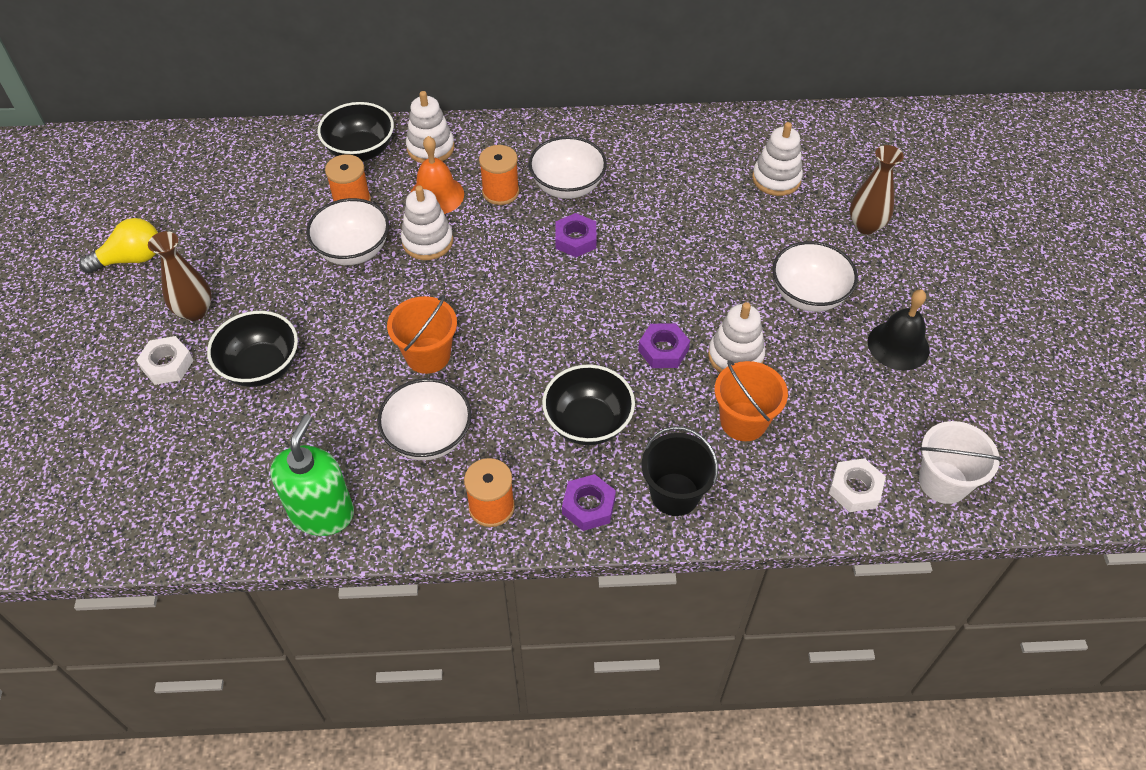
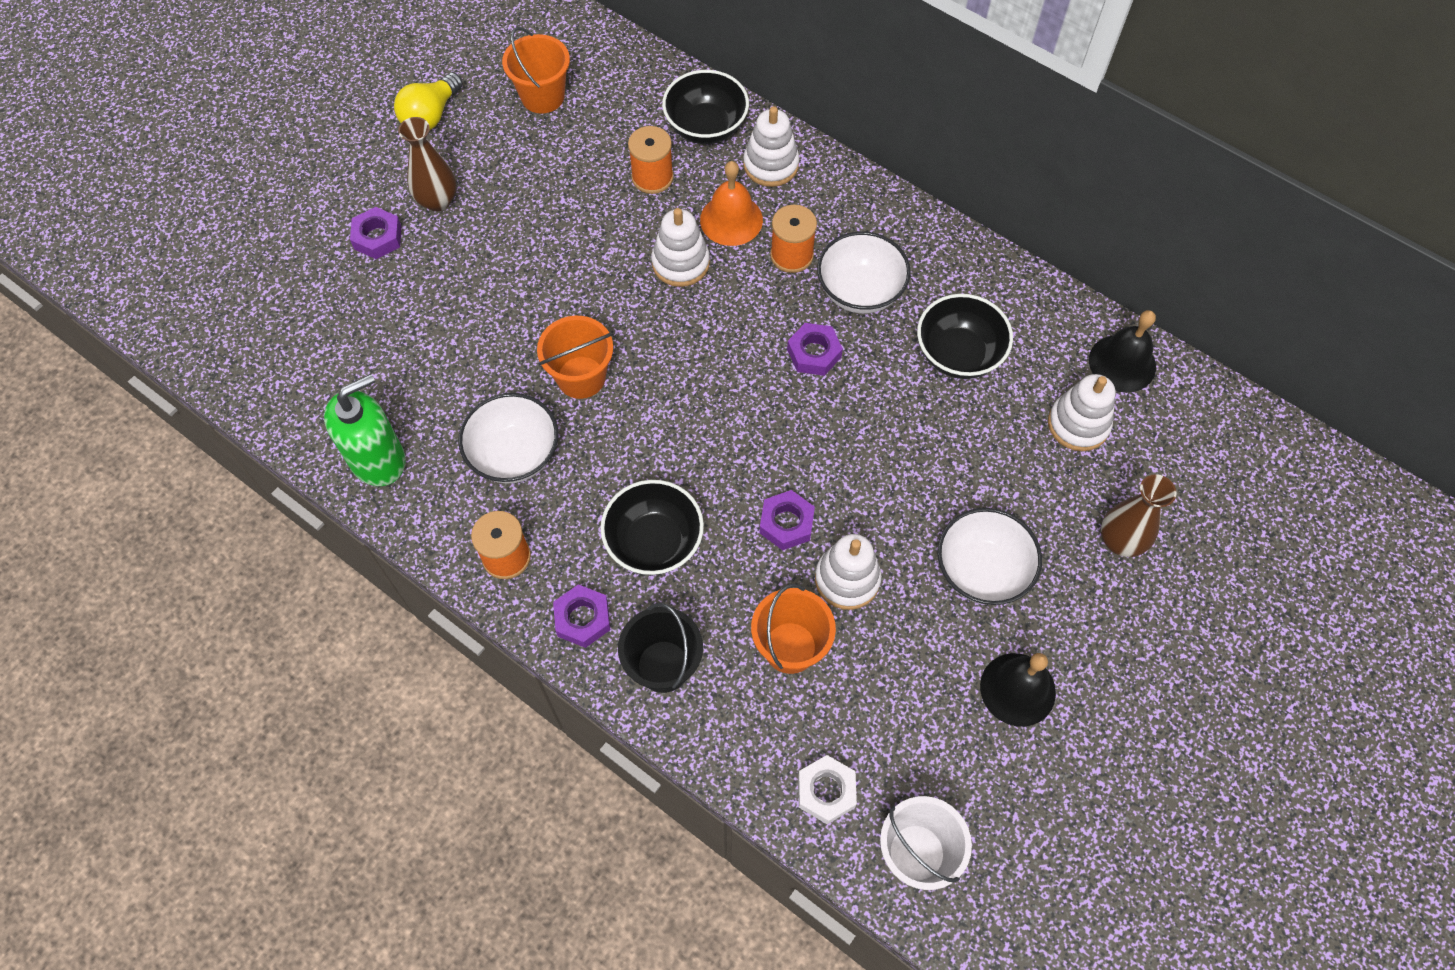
camera: 40 degrees right, 10 degrees up
(131, 259) = (431, 115): yellow light bulb -> yellow light bulb turned 105 degrees clockwise
(167, 364) = (378, 237): white nut -> purple nut
(214, 198) = (542, 96): none -> orange bucket
(261, 367) = (444, 291): black bowl -> black bowl (958, 354)
(353, 250) = (610, 228): white bowl -> none
(765, 131) = (1122, 363): none -> black bell

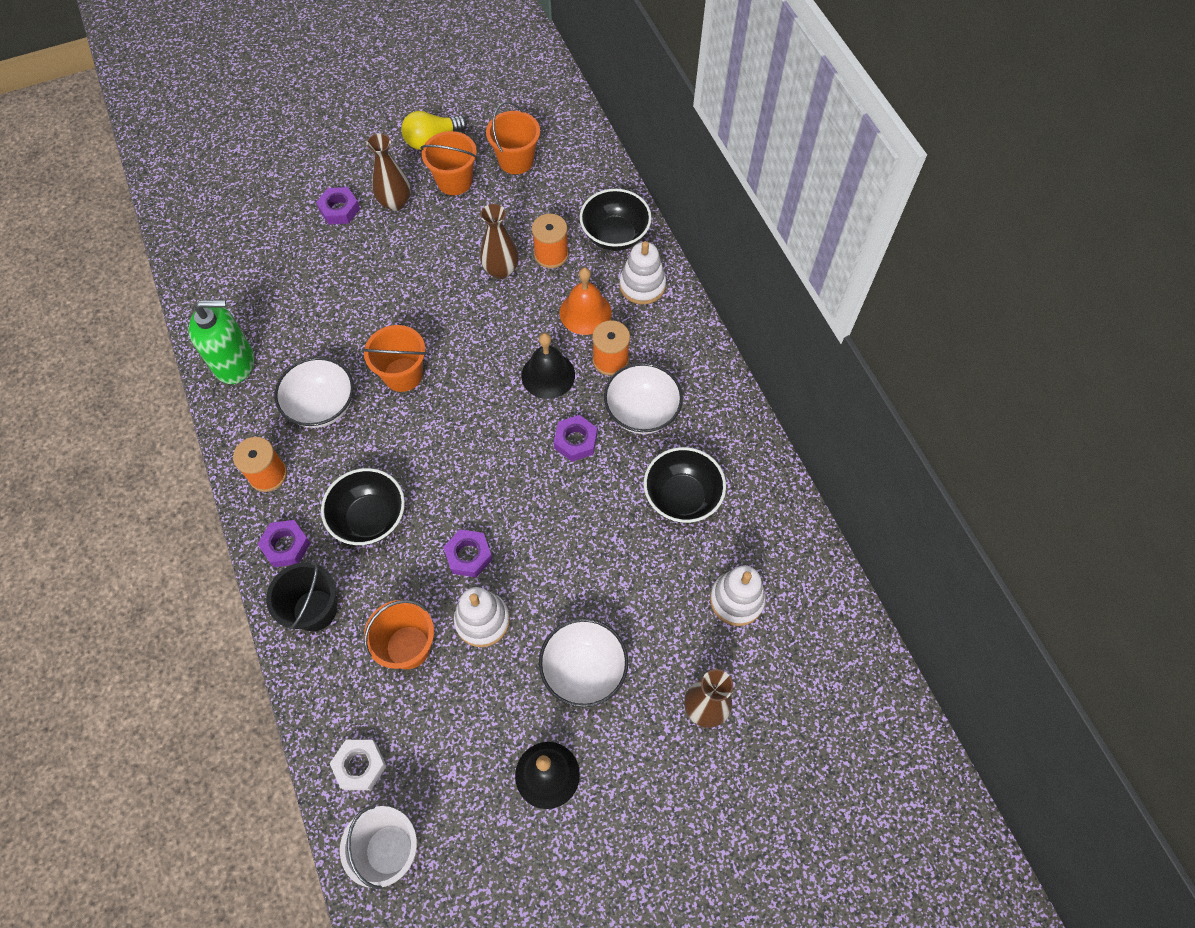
camera: 30 degrees right, 0 degrees up
(489, 148) = (454, 181): none -> orange bucket
(610, 218) = (501, 270): none -> brown vase
(680, 263) = (527, 327): white stacking toy -> none
(1122, 363) = (805, 571): black bell -> black bell (548, 375)

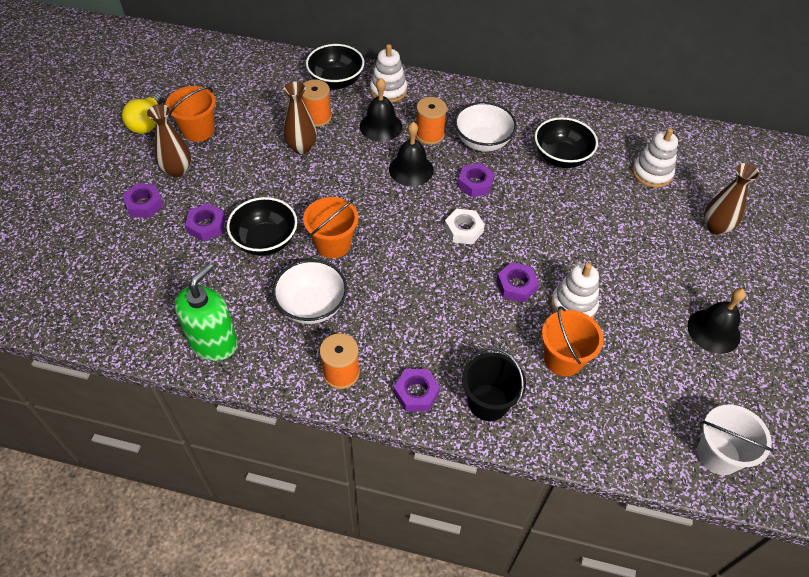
camera: 55 degrees left, 10 degrees down
(350, 269) = (206, 226): none -> purple nut
(360, 766) = (639, 439): white nut -> white nut (463, 230)
(370, 518) = (437, 327): black bowl -> black bowl (265, 241)
(516, 160) = (220, 92): orange bucket -> none
(584, 670) = (649, 271): white bowl -> none
(585, 312) = (381, 126): orange bell -> black bell

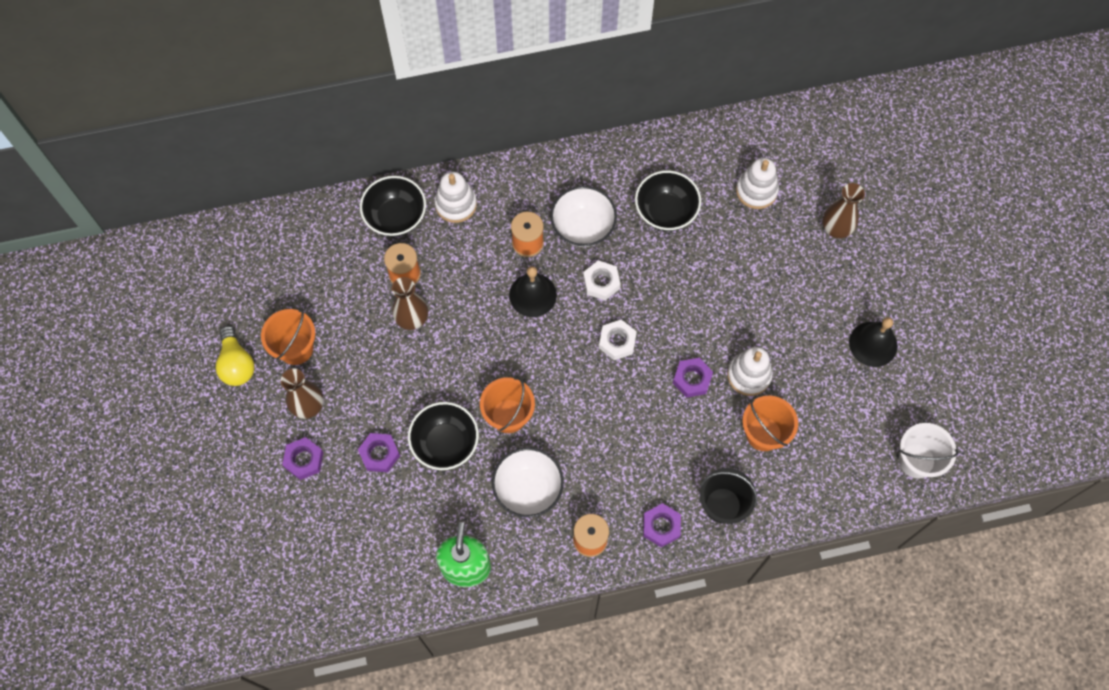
camera: 25 degrees left, 15 degrees up
(381, 126) = (474, 255): black bell -> none
(475, 183) = (601, 282): purple nut -> white nut

